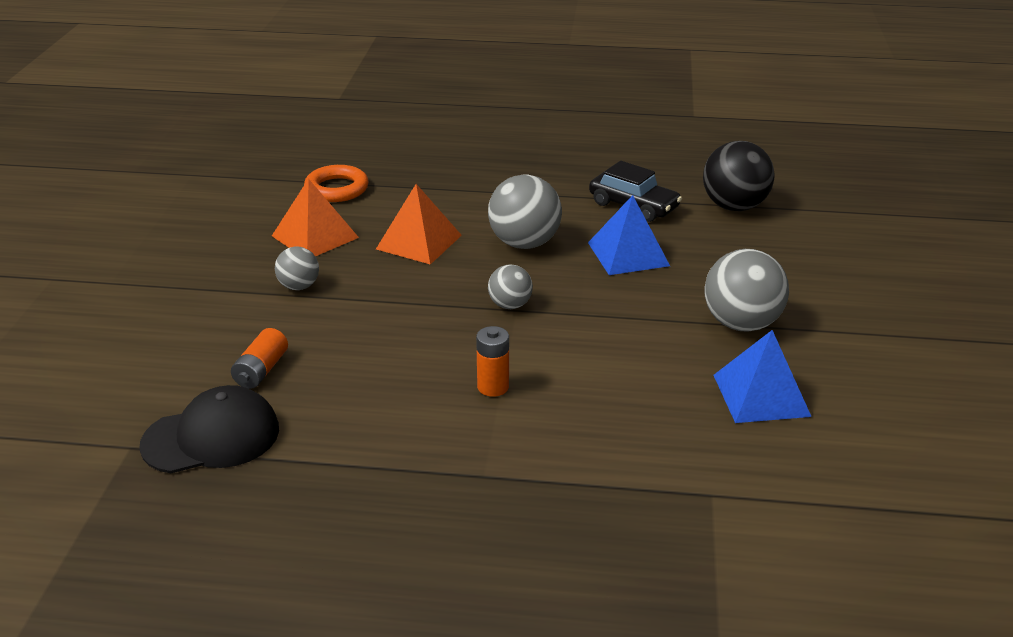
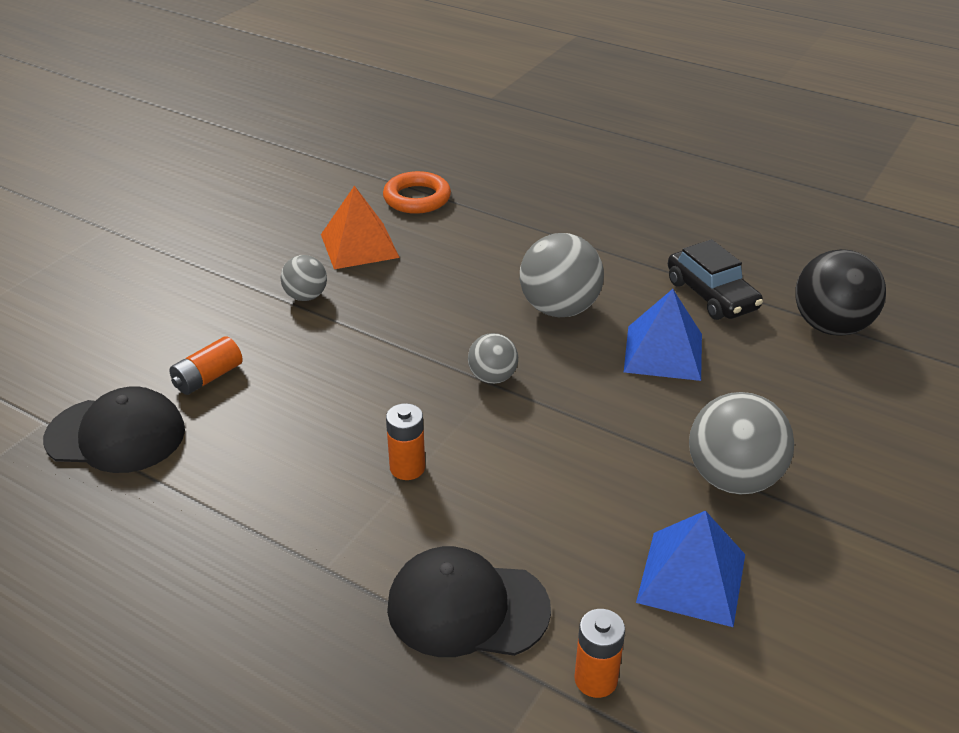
camera: 25 degrees right, 5 degrees up
(419, 242) = (453, 278): orange pyramid -> none
(617, 466) = (467, 608): none -> black cap
(745, 479) = (596, 679): none -> orange battery

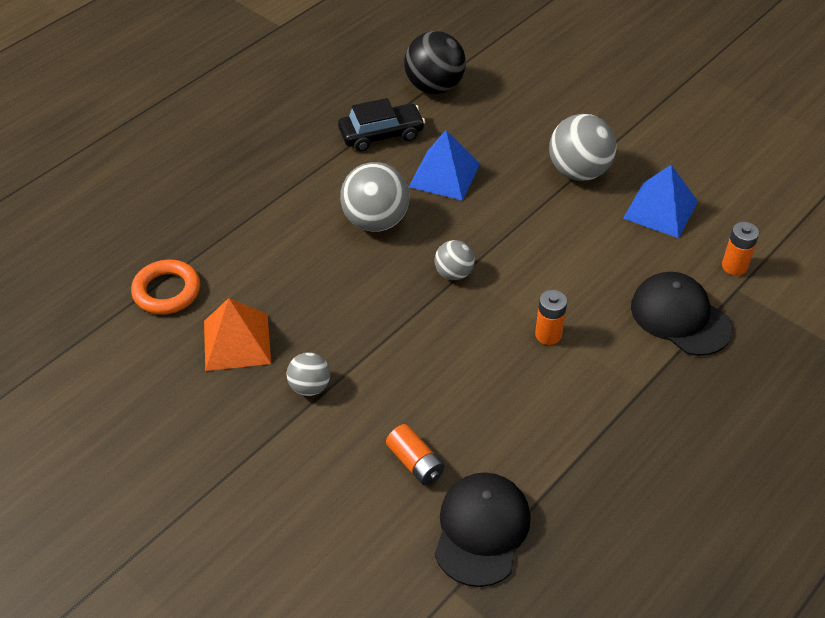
camera: 80 degrees left, 10 degrees up
(467, 608) = (680, 317): black cap -> black cap turned 120 degrees clockwise

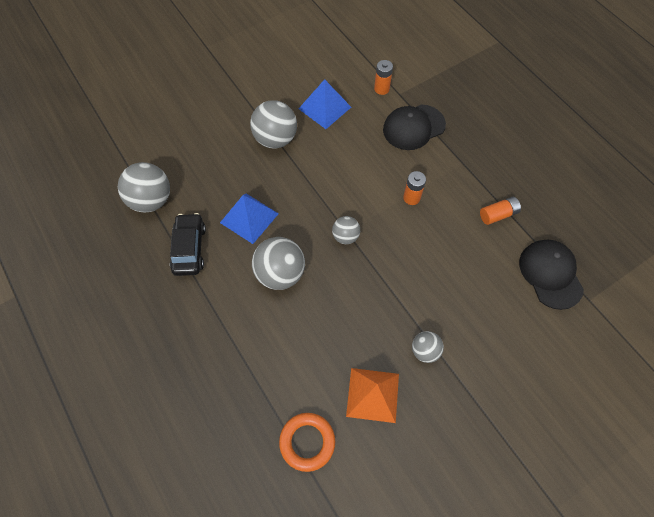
camera: 75 degrees left, 15 degrees up
(415, 462) = (497, 298): orange battery -> orange battery (498, 214)
(434, 87) = (151, 200): black ball -> grey ball
(481, 530) = (550, 274): black cap -> black cap turned 45 degrees clockwise

